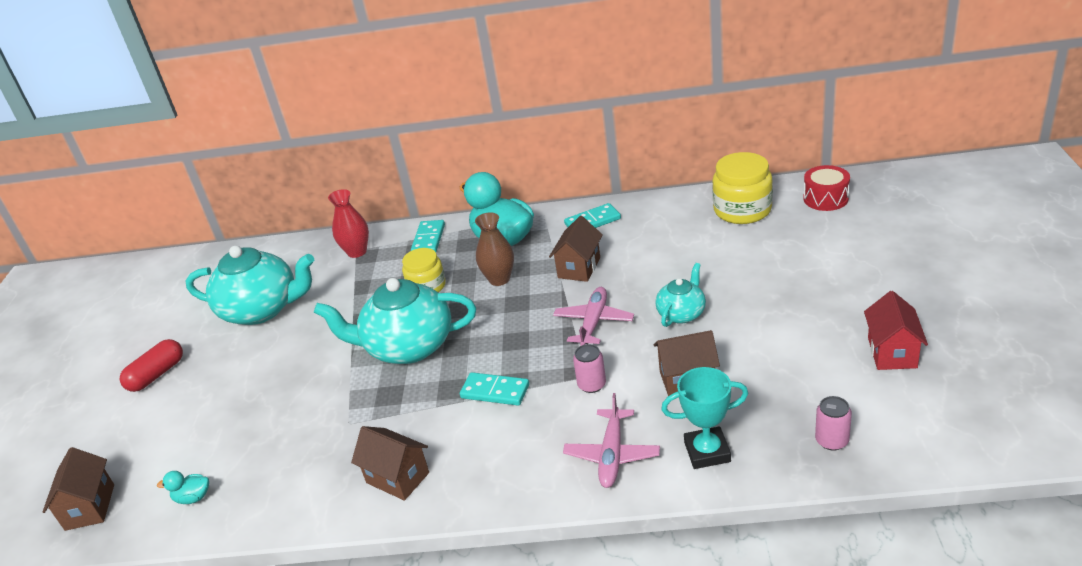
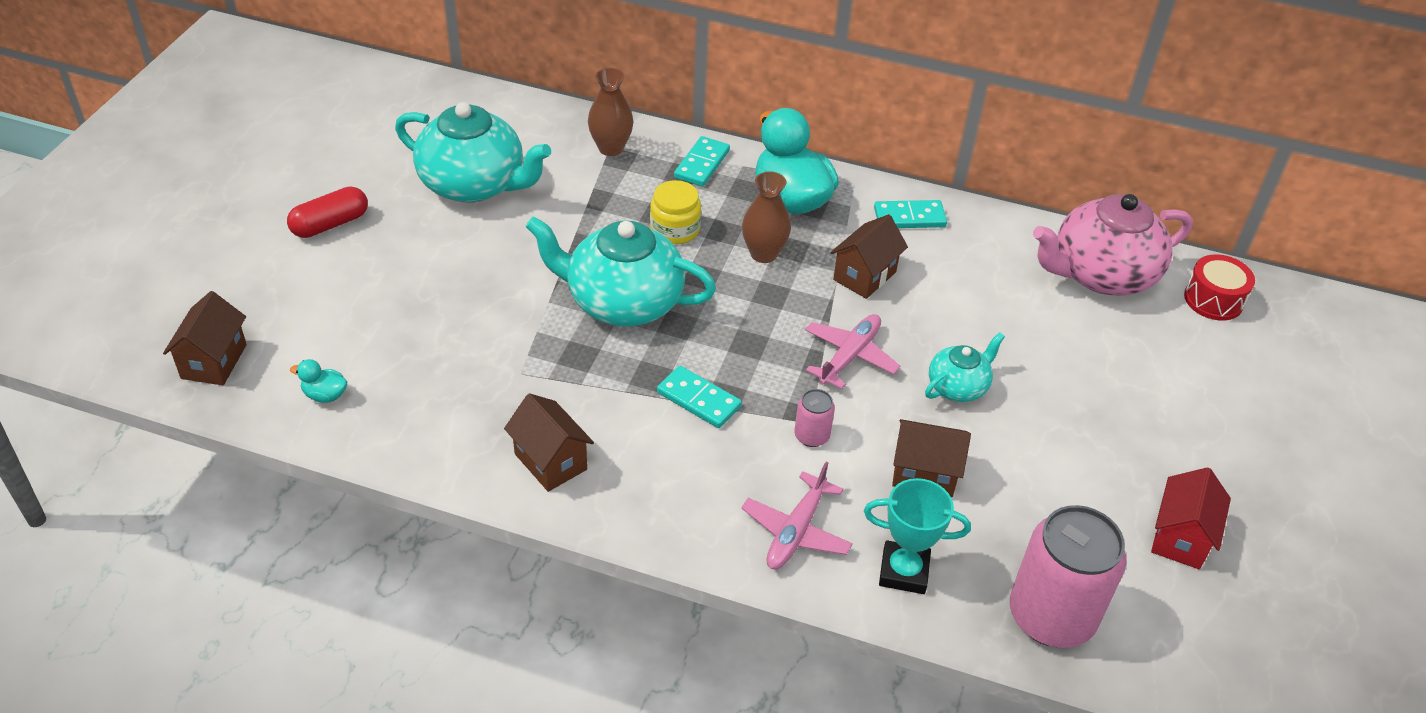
camera: 10 degrees right, 10 degrees up
(357, 252) = (611, 148): red vase -> brown vase
(742, 210) = (1101, 274): yellow jar -> pink teapot
(832, 440) = (1051, 616): pink can -> pink can, size x2.23

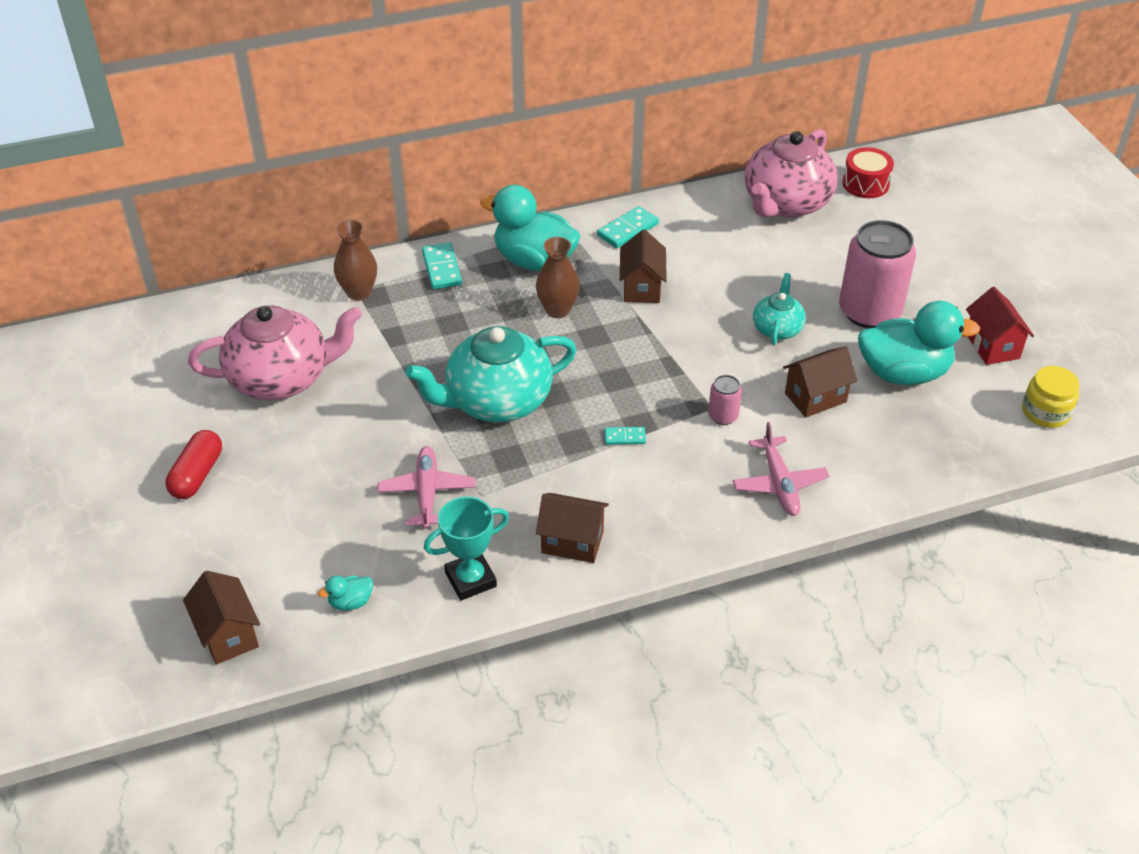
camera: 35 degrees left, 0 degrees up
(474, 184) = (282, 378): turquoise teapot -> pink teapot
(675, 229) = (475, 327): yellow jar -> yellow jar (1045, 412)
(698, 400) = (625, 437): turquoise domino -> turquoise domino, size x0.59
(849, 356) = (690, 348): pink plane -> pink plane (427, 493)
(903, 571) = (867, 466): turquoise trophy -> turquoise trophy (470, 579)
(1046, 506) = (903, 373): none -> turquoise duck
(1051, 616) = (973, 438): pink can -> pink can (869, 312)

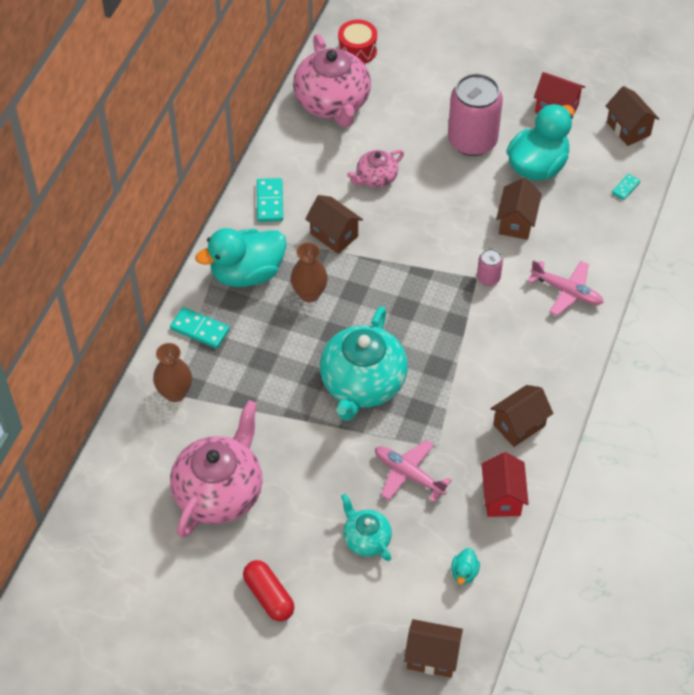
camera: 50 degrees left, 10 degrees up
(470, 579) = (502, 497): turquoise trophy -> red house
(625, 437) = (459, 339): turquoise domino -> turquoise domino (625, 188)
(739, 276) = (376, 178): none -> pink teapot
(777, 328) = (441, 195): turquoise teapot -> turquoise teapot (366, 539)
(1045, 412) = (628, 129): yellow jar -> brown house

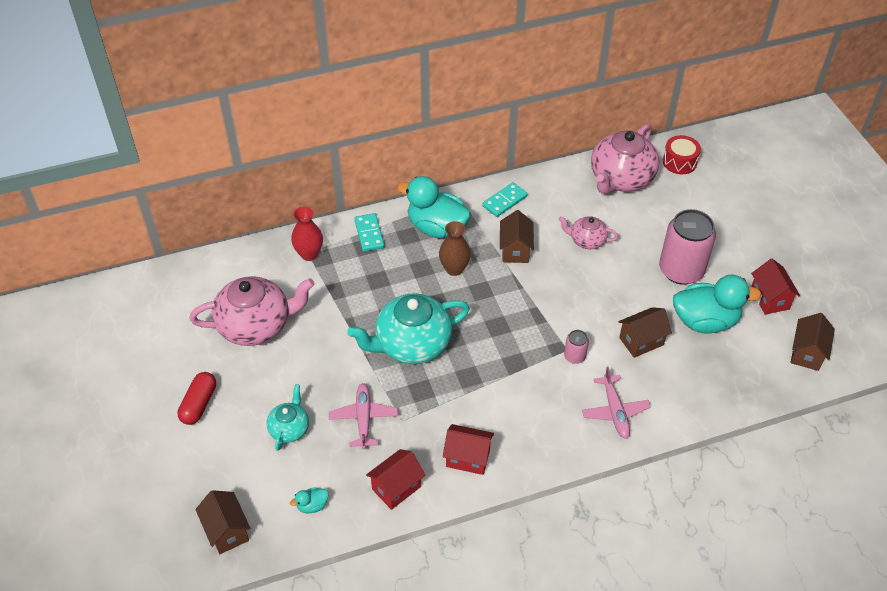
camera: 50 degrees right, 5 degrees down
(175, 393) = (309, 254): brown vase -> red vase
(519, 425) = (468, 458): brown house -> red house
(625, 188) = (750, 387): turquoise domino -> none

